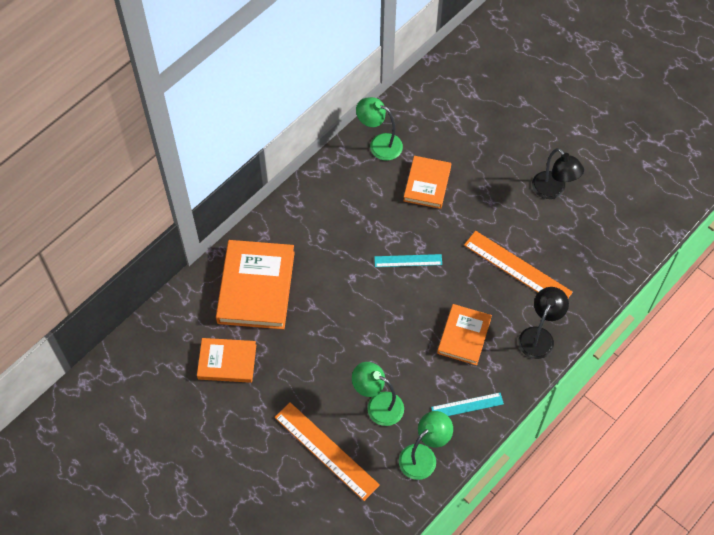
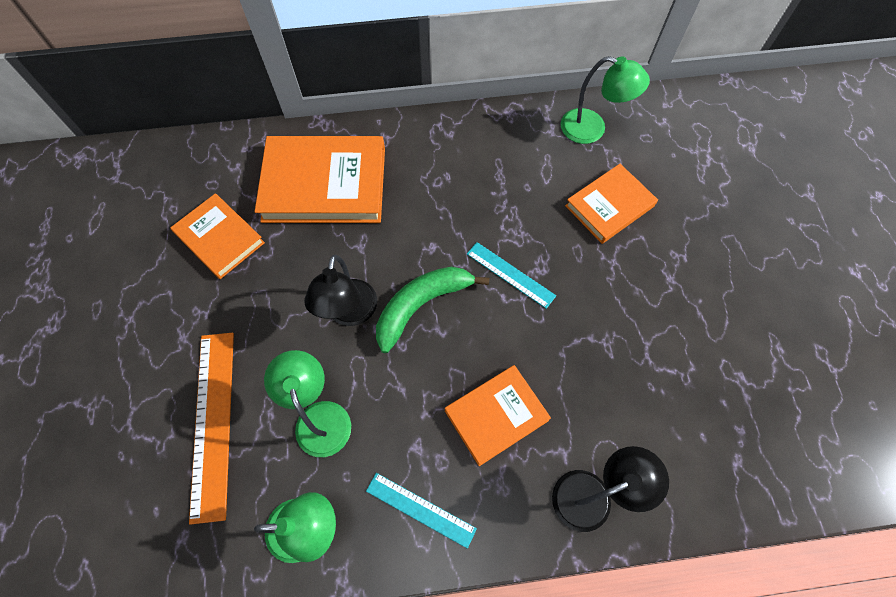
camera: 40 degrees right, 5 degrees up
(256, 287) = (324, 184): orange book -> orange book turned 45 degrees clockwise
(376, 311) = (421, 305): none -> green banana
(379, 144) = (592, 129): green lamp -> green lamp turned 135 degrees clockwise
(517, 268) = (637, 383): orange ruler -> none
(553, 190) = (766, 321): black lamp -> black lamp (349, 313)

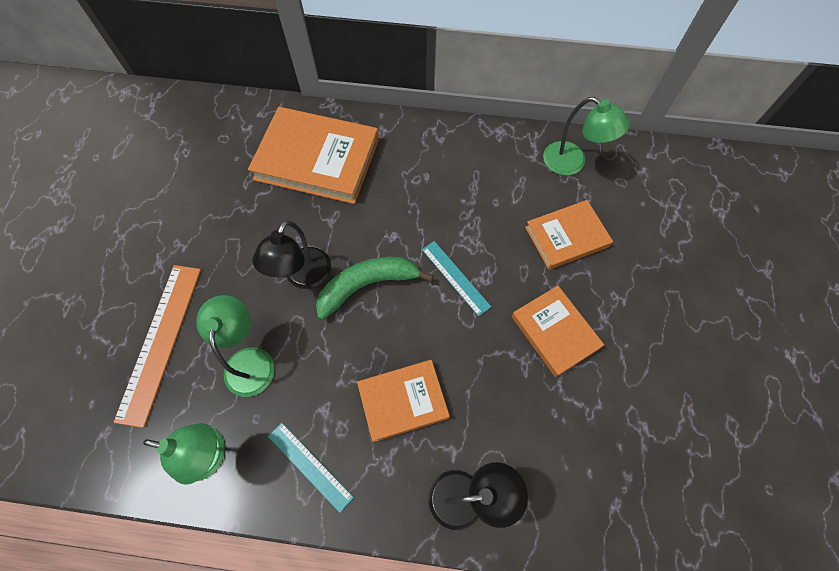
camera: 15 degrees right, 0 degrees up
(220, 238) = (215, 186): orange book -> orange book (555, 332)

